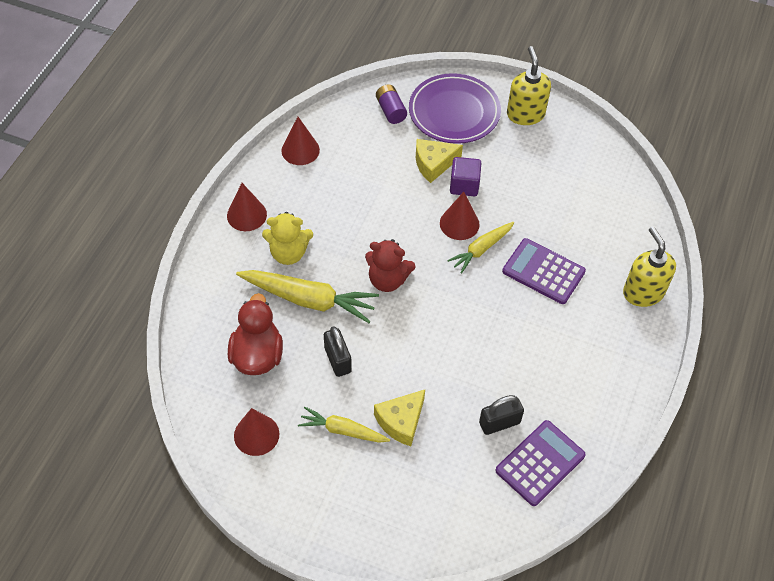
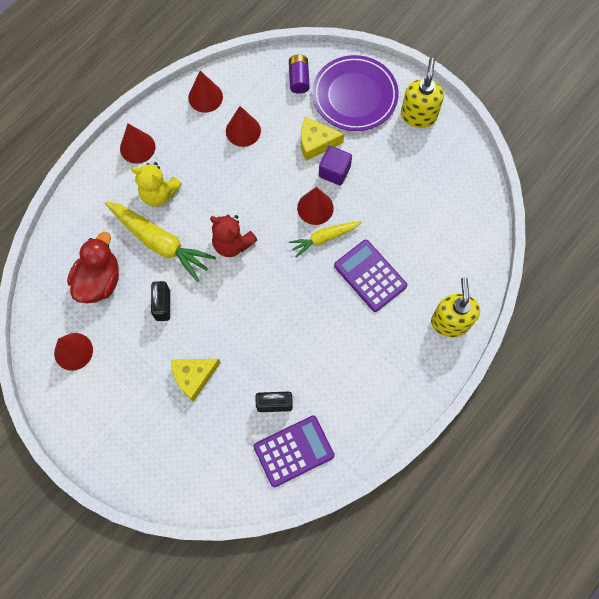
camera: 20 degrees right, 15 degrees up
(343, 430) = (143, 370): yellow carrot -> none
(353, 171) = (243, 131): none -> red cone

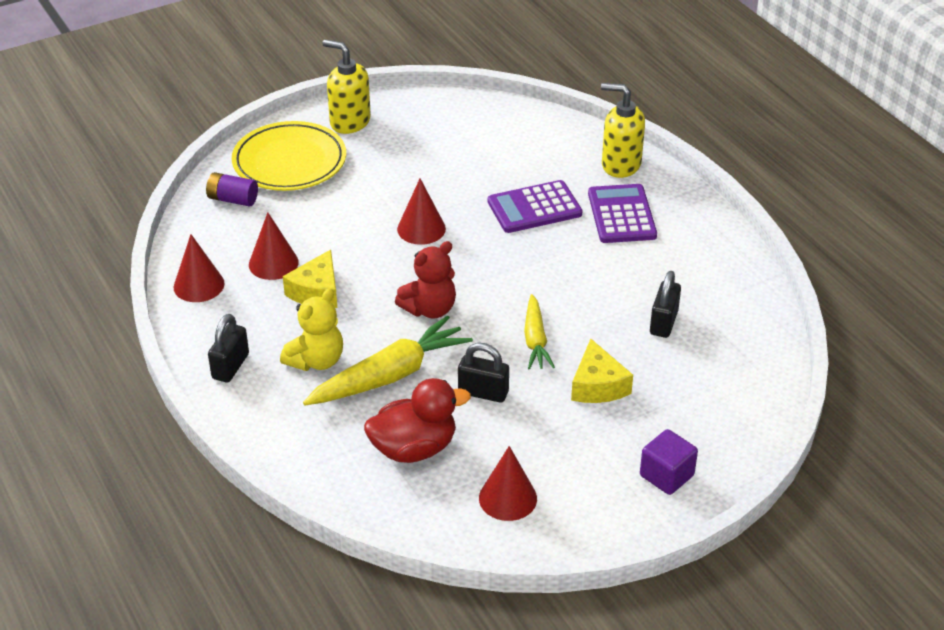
camera: 70 degrees left, 30 degrees down
(99, 281) = (414, 448): red duck -> red duck turned 120 degrees clockwise
(137, 147) = (230, 366): red cone -> black padlock
(294, 451) = (729, 320): purple calculator -> purple calculator (622, 215)
(316, 143) = (332, 207): yellow cheese -> yellow cheese (317, 291)
(324, 238) = (466, 231): yellow carrot -> yellow carrot (535, 340)
(334, 171) = (382, 202): purple cube -> purple cube (666, 476)
(354, 96) = (289, 162): purple plate -> yellow plate

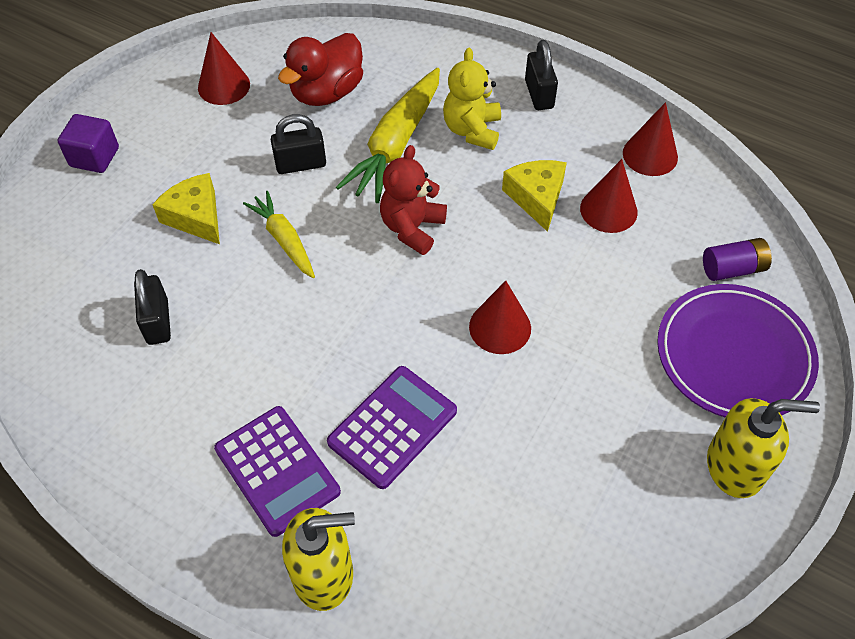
camera: 150 degrees right, 15 degrees up
(289, 162) = (733, 355): yellow plate -> purple plate

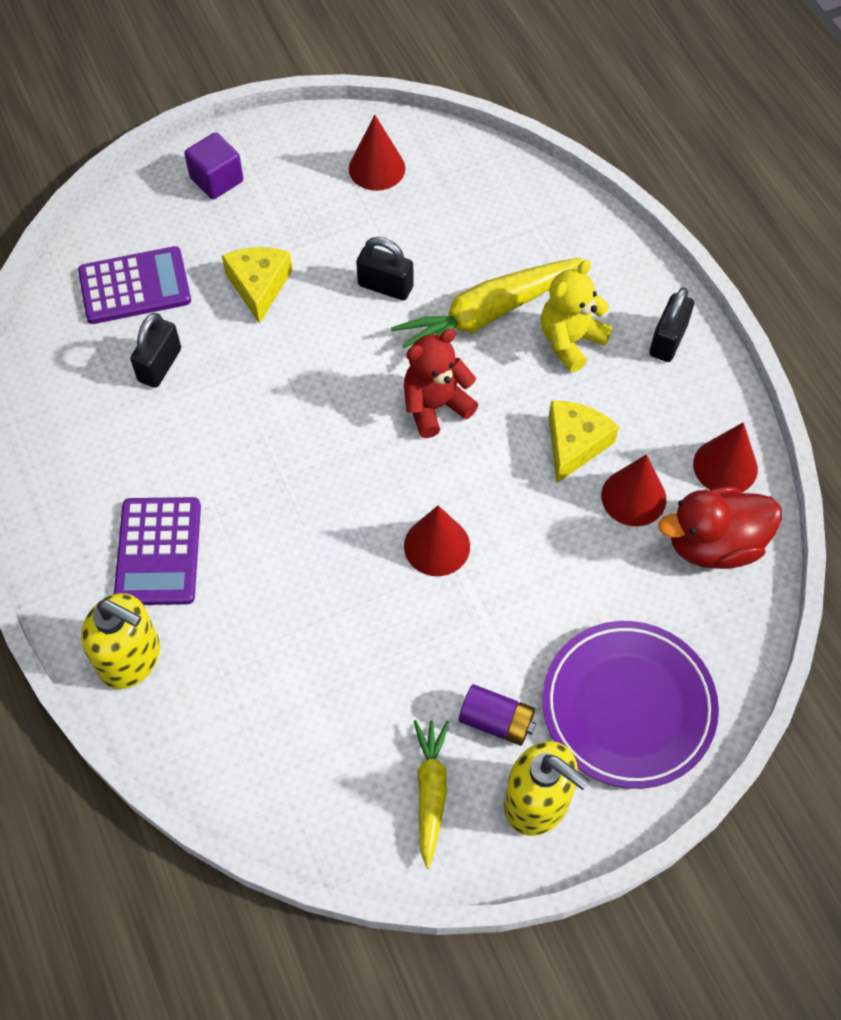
camera: 35 degrees right, 5 degrees up
(284, 240) = (315, 351): yellow carrot -> yellow carrot (430, 792)
(327, 92) = (464, 226): red duck -> red duck (714, 544)
(392, 427) = (276, 575): purple calculator -> purple calculator (135, 286)
(732, 269) = (704, 627): purple battery -> purple battery (496, 721)

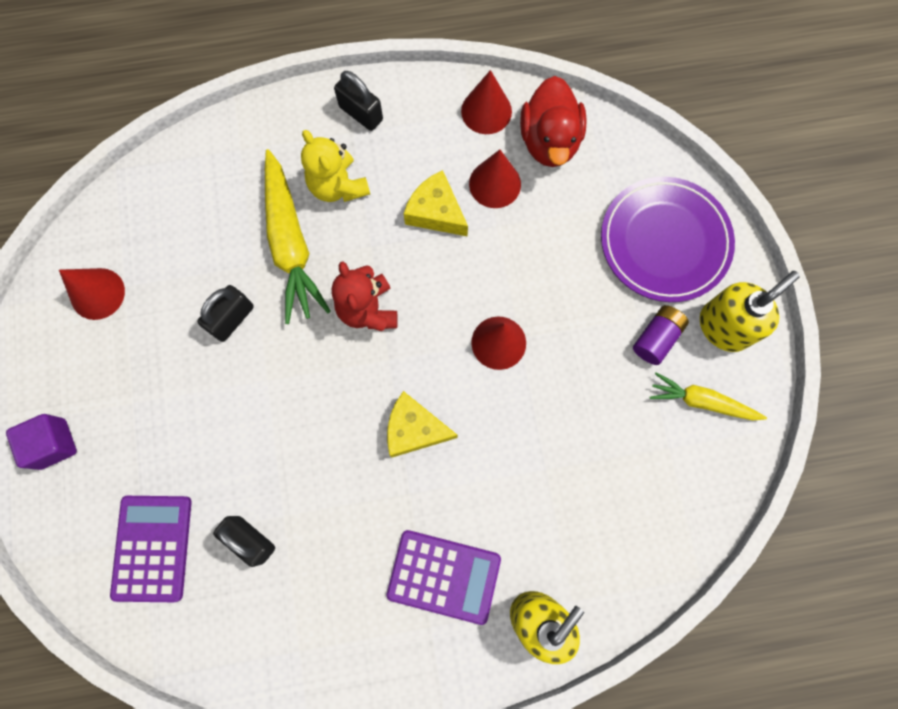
camera: 75 degrees left, 15 degrees up
(259, 286) = (193, 430): yellow cheese -> yellow cheese (415, 429)

